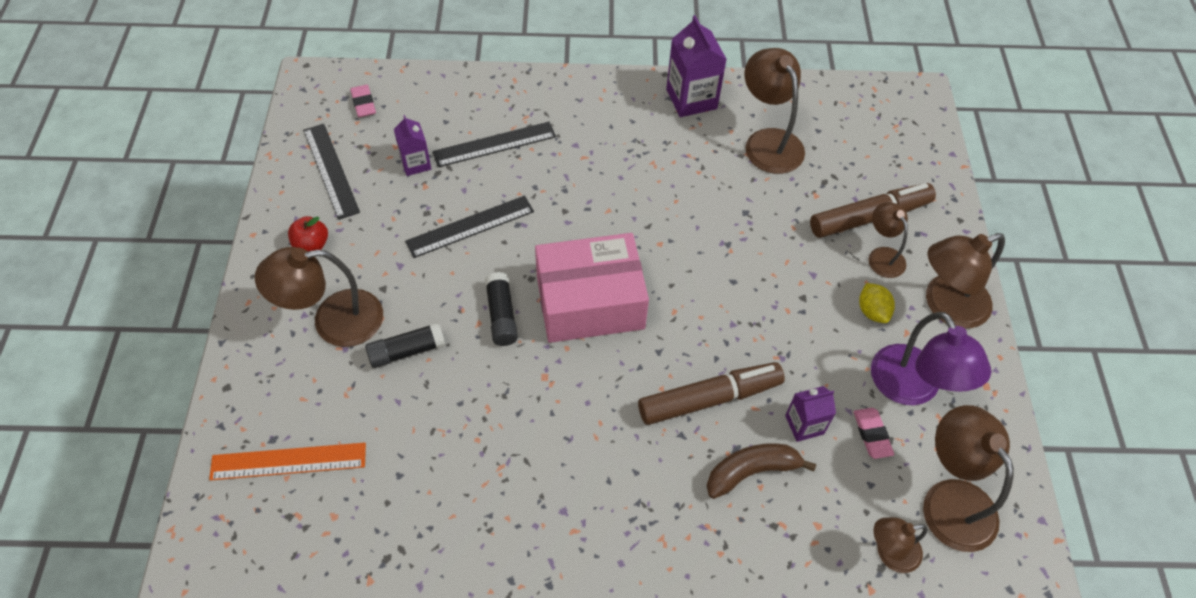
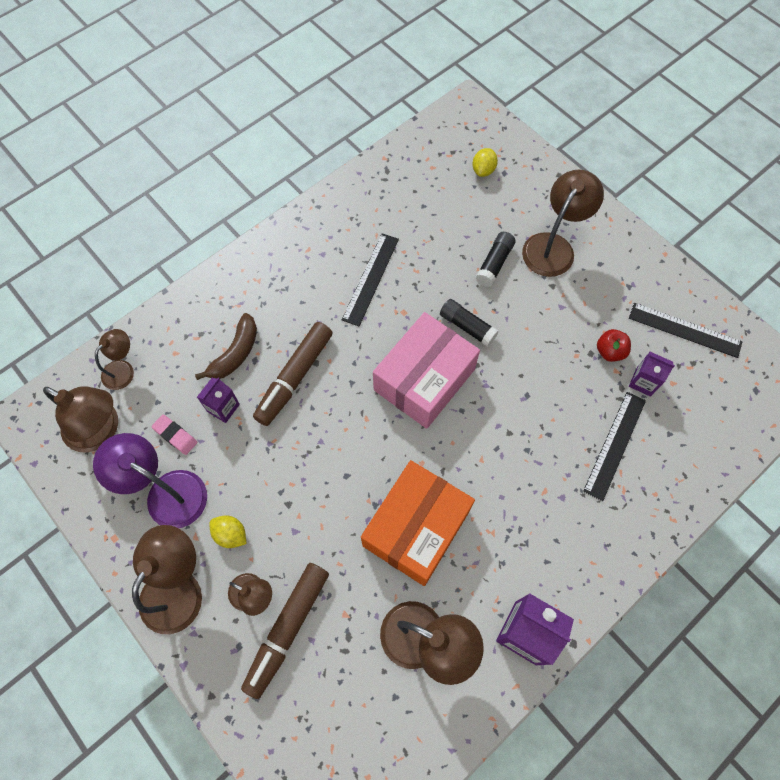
camera: 140 degrees right, 10 degrees up
(288, 461) = (483, 170): orange ruler -> yellow lemon
(311, 245) = (625, 275): red apple -> red apple (609, 351)
(363, 103) = (738, 397): pink eraser -> none
(470, 226) = (553, 367): black ruler -> black ruler (370, 279)
(709, 206) = (416, 528): none -> orange box

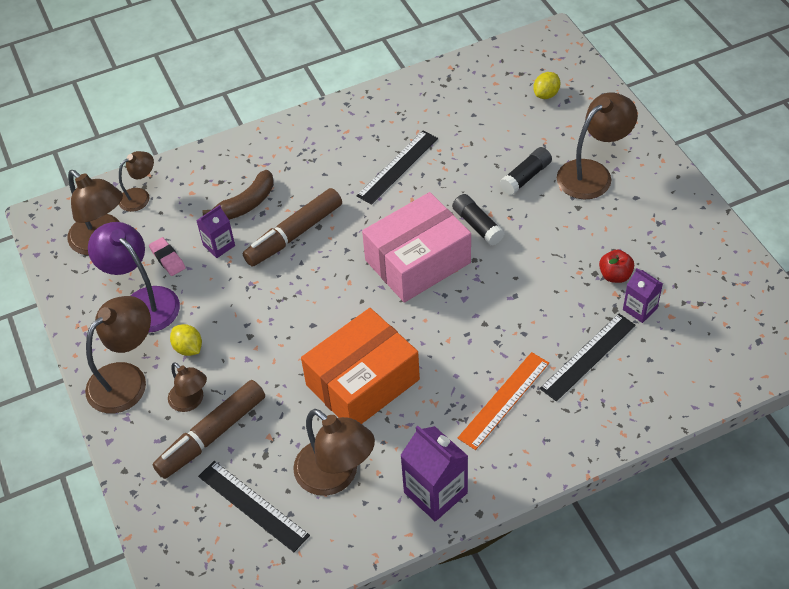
camera: 20 degrees right, 15 degrees down
(555, 512) = (504, 400): none -> orange ruler
(684, 330) = (702, 272): black ruler -> black ruler (253, 505)

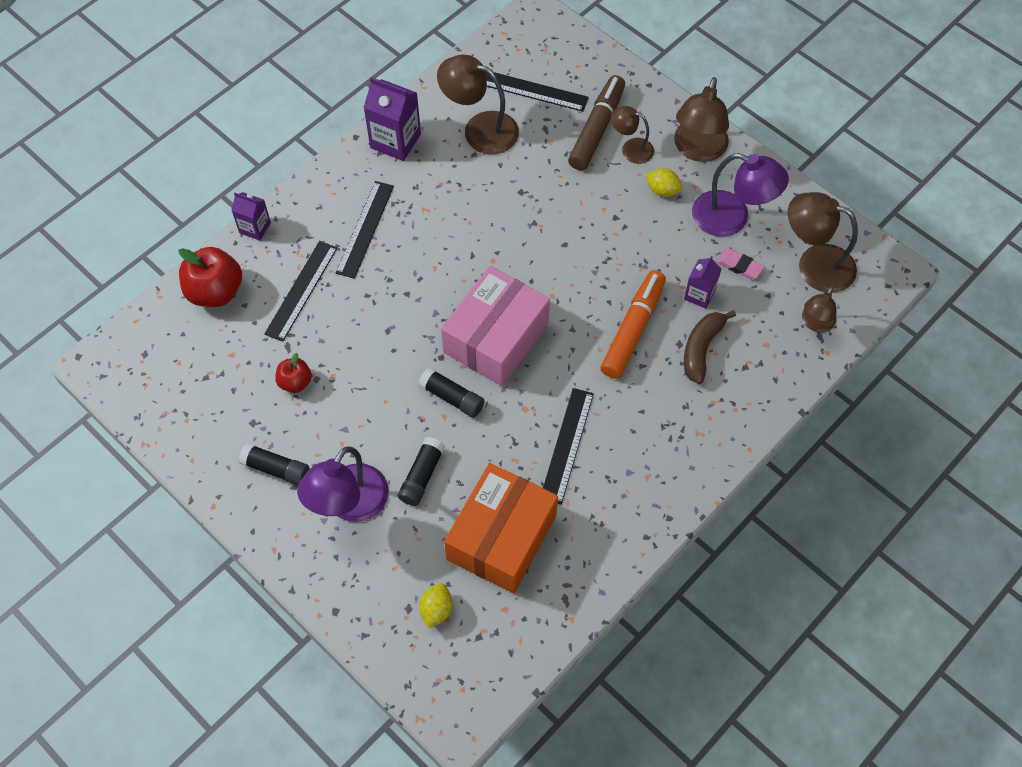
camera: 155 degrees right, 10 degrees up
(294, 234) = (633, 329): brown marker -> orange marker
(362, 382) = (494, 207): orange box -> orange box (502, 537)
(504, 400) = (365, 229): orange ruler -> black ruler
(592, 173) = (349, 505): brown lamp -> purple lamp
(640, 309) = (263, 353): purple carton -> purple carton (255, 227)
(648, 213) = (276, 469): none -> black glue stick
(677, 381) = (215, 291): none -> red apple

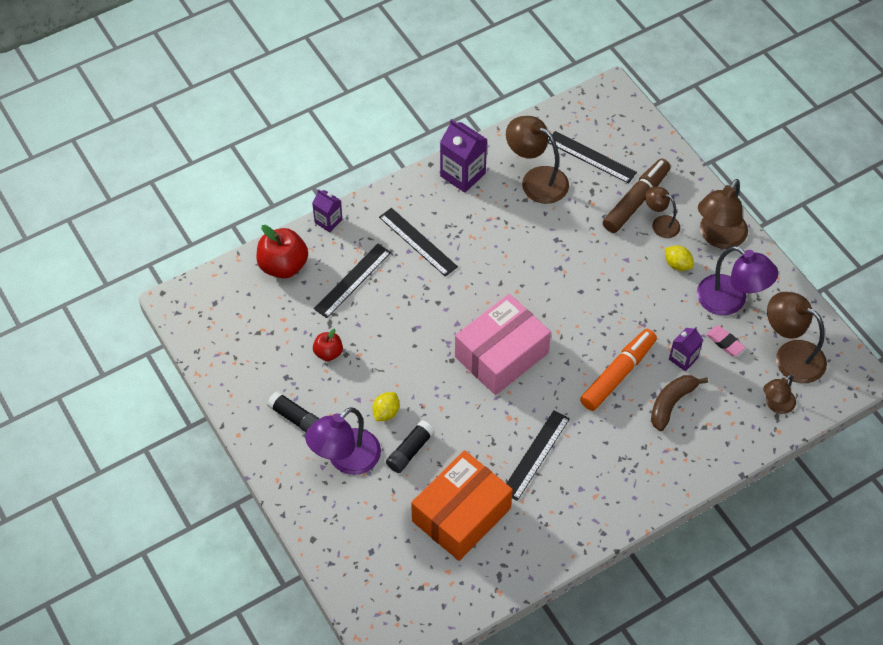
camera: 15 degrees right, 5 degrees down
(365, 229) = (417, 242): black ruler -> black ruler turned 75 degrees counterclockwise
(436, 610) = (393, 558): yellow lemon -> yellow lemon (386, 412)
(452, 397) = (452, 394): black glue stick -> none

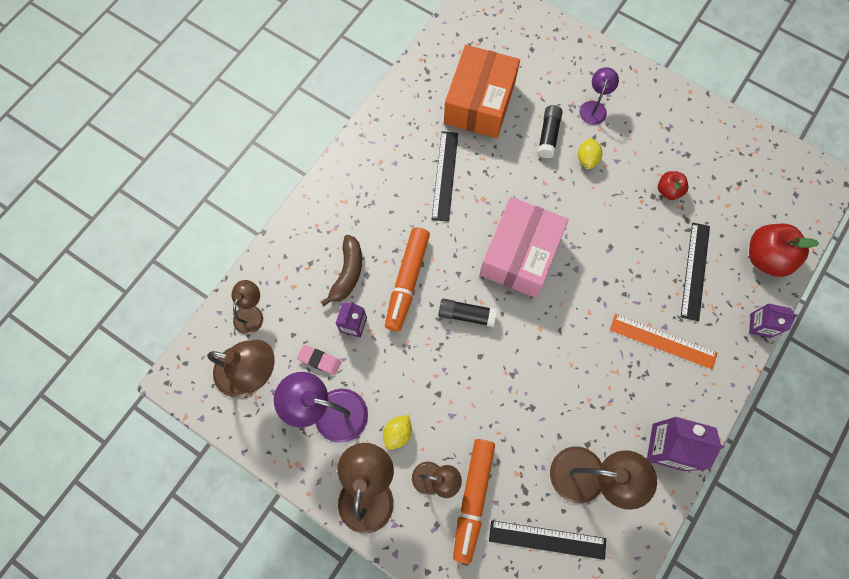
camera: 155 degrees right, 15 degrees up
(295, 418) = (656, 124): black glue stick -> black glue stick (466, 315)
(346, 459) = (594, 107): purple lamp -> purple lamp, size x0.59
(417, 242) = (663, 341): black ruler -> orange ruler
(636, 201) = (472, 499): brown marker -> orange marker
(677, 264) = (398, 433): yellow lemon -> yellow lemon turned 75 degrees counterclockwise

